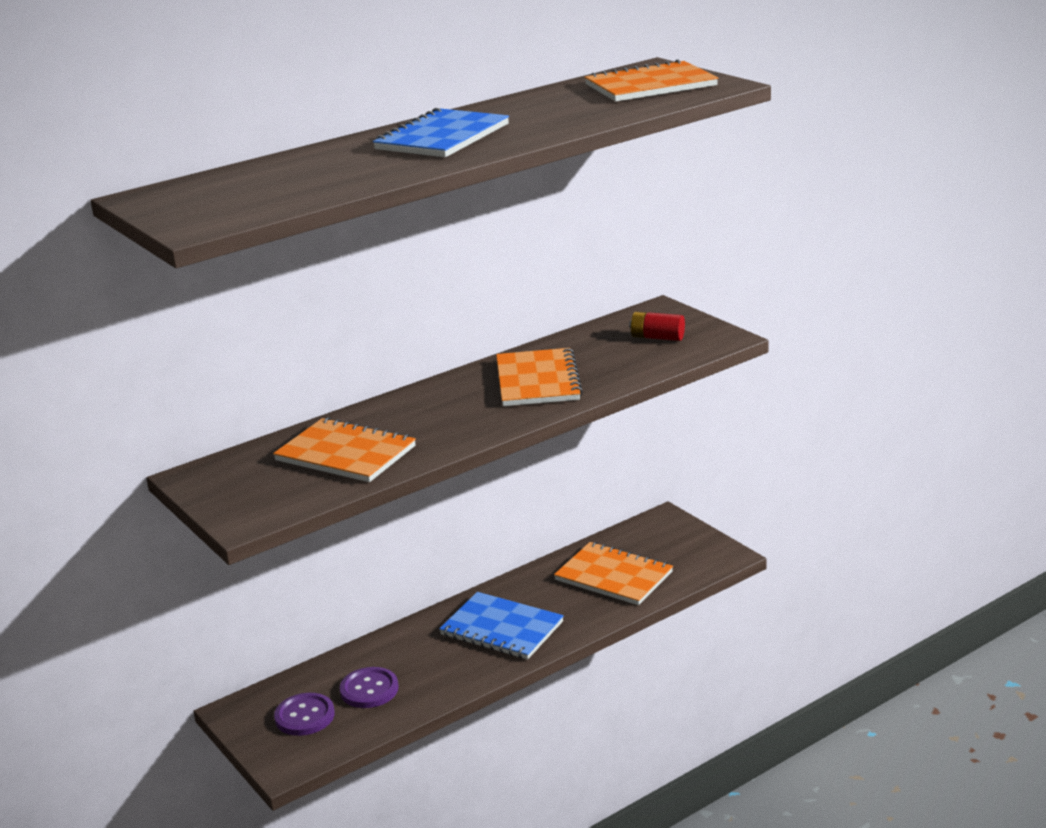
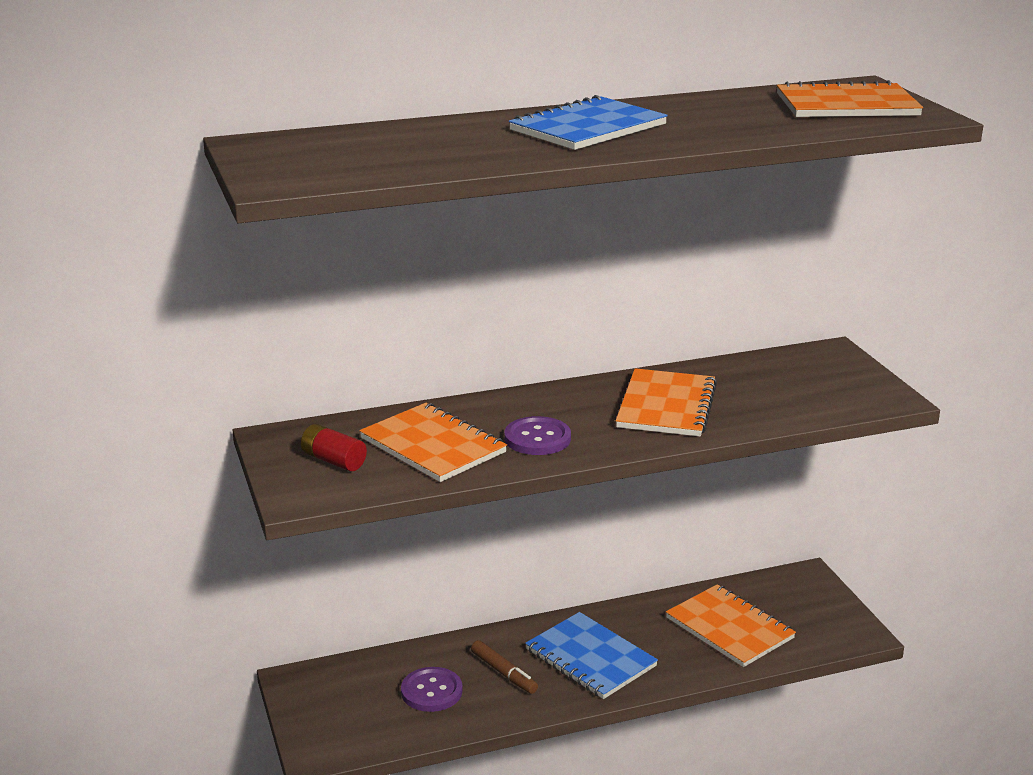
camera: 15 degrees right, 0 degrees up
(304, 716) = (357, 704): purple button -> purple button (537, 438)
(429, 659) = (504, 673): none -> brown marker
(657, 337) = (816, 383): red battery -> red battery (333, 461)

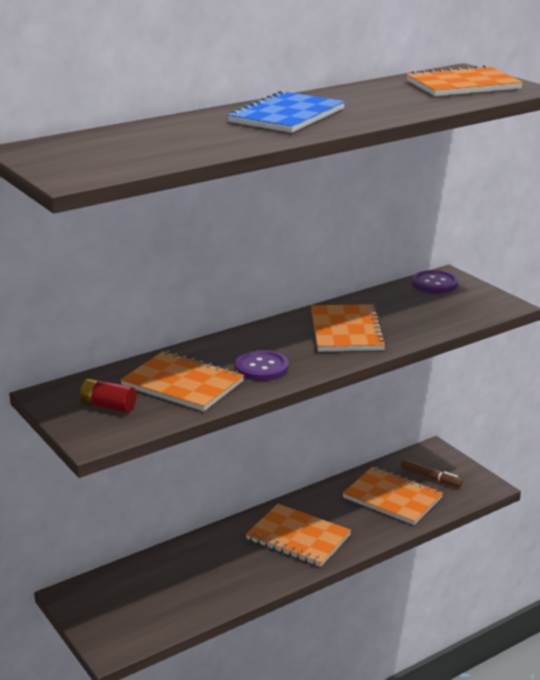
camera: 15 degrees left, 0 degrees up
(431, 691) = (185, 584): purple button -> purple button (434, 284)
(504, 673) = (236, 560): brown marker -> brown marker (431, 478)
(590, 658) = (298, 537): blue notebook -> orange notebook

